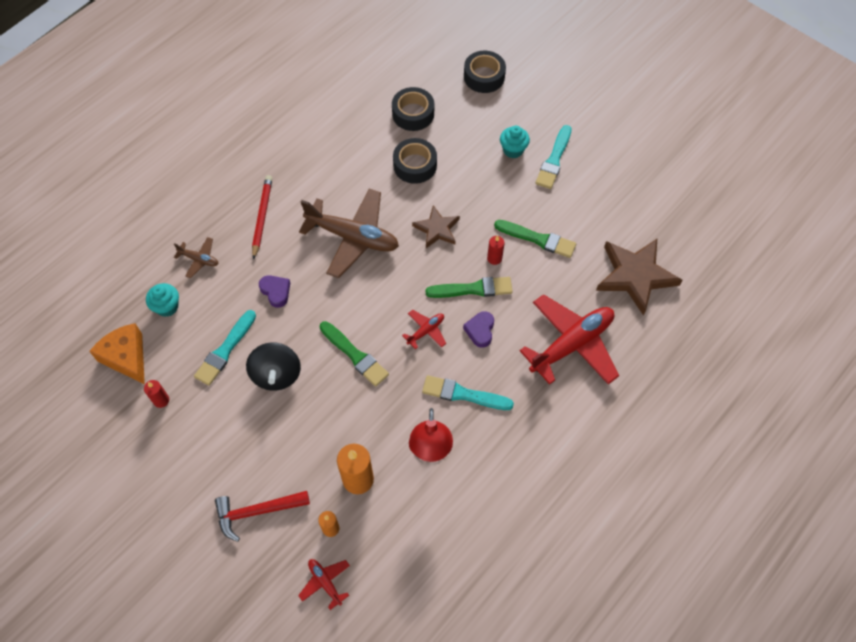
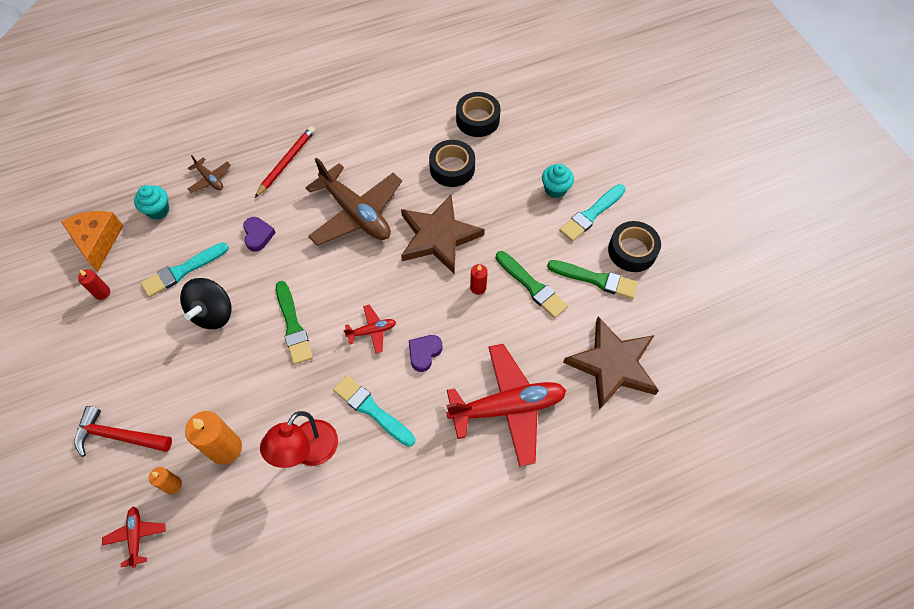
camera: 25 degrees right, 0 degrees up
(437, 229) = (438, 236): brown star -> brown star, size x1.70
(473, 289) = (440, 309): green brush -> green brush (595, 279)
(484, 77) = (565, 109): black tape -> black tape (632, 251)

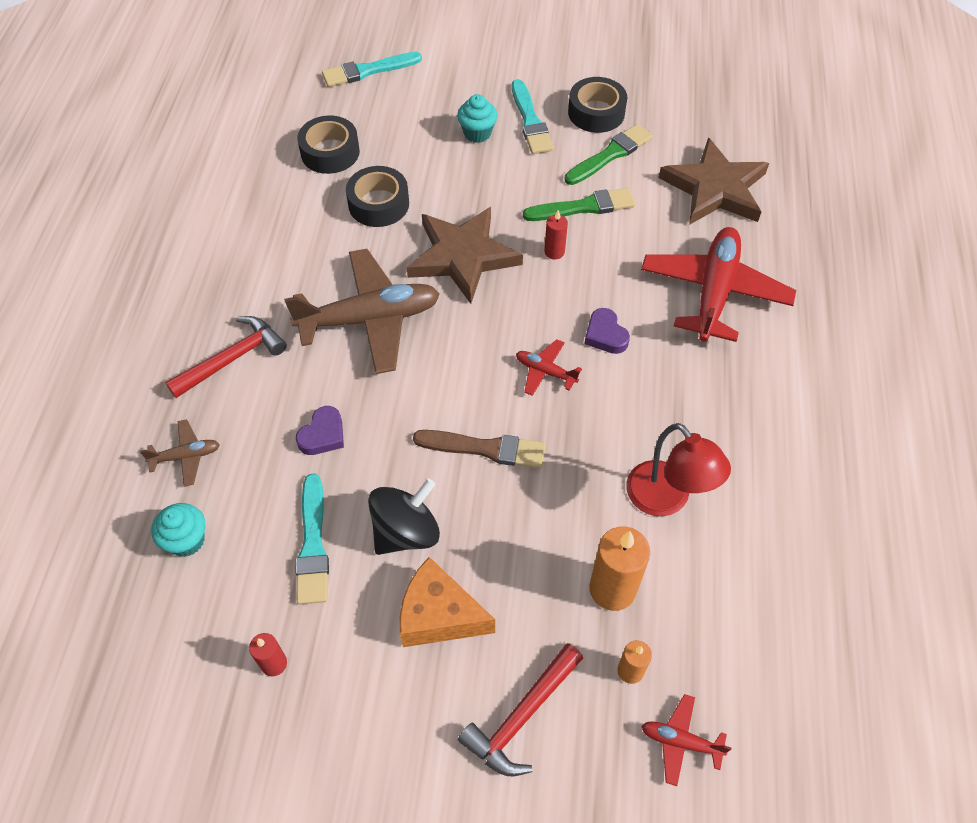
camera: 60 degrees left, 5 degrees down
(98, 241) = (178, 640): orange cheese -> orange cheese (439, 615)
(213, 313) = (406, 532): black spinning top -> black spinning top turned 90 degrees counterclockwise
(258, 235) = (323, 435): purple heart -> purple heart turned 105 degrees clockwise
(287, 162) = (232, 359): red pencil -> red hammer
(293, 326) = (485, 449): green brush -> brown brush
(372, 331) = (545, 371): red plane -> red plane turned 75 degrees counterclockwise
(372, 410) = (647, 414): turquoise brush -> turquoise brush (368, 71)

